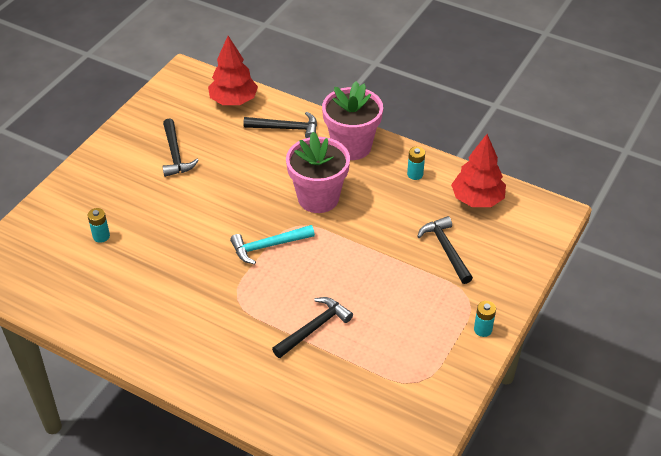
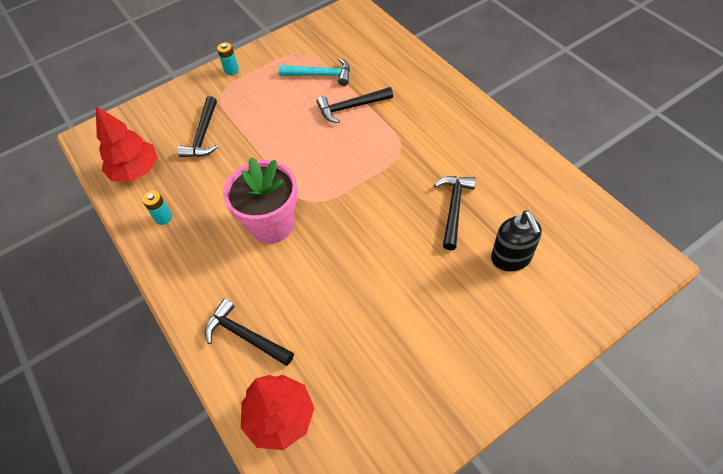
camera: 150 degrees left, 10 degrees up
(101, 236) = (511, 258): turquoise battery -> black soap dispenser
(175, 154) = (393, 347): black hammer -> black hammer (454, 208)
(268, 246) = (349, 189): turquoise hammer -> turquoise hammer (320, 75)
(351, 146) = (194, 278): pink flower pot -> none

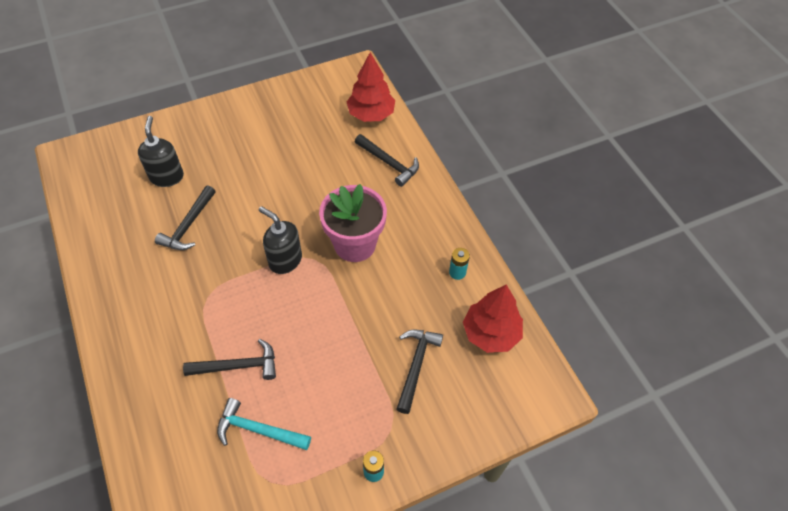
camera: 175 degrees left, 0 degrees up
(339, 194) = (285, 260): none -> black soap dispenser

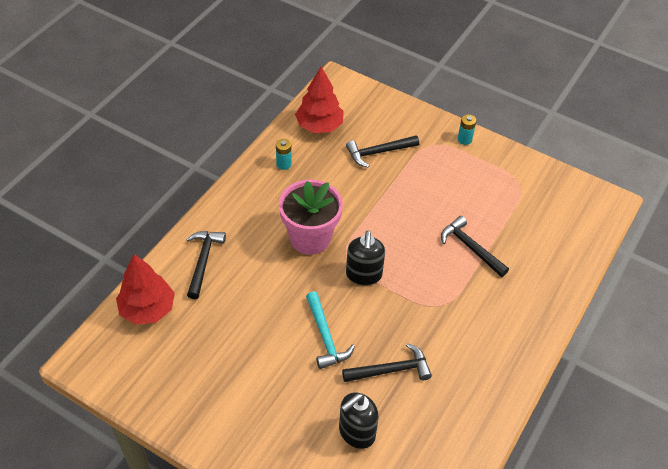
camera: 125 degrees left, 5 degrees down
(258, 430) = (498, 209): turquoise hammer -> turquoise hammer (325, 336)

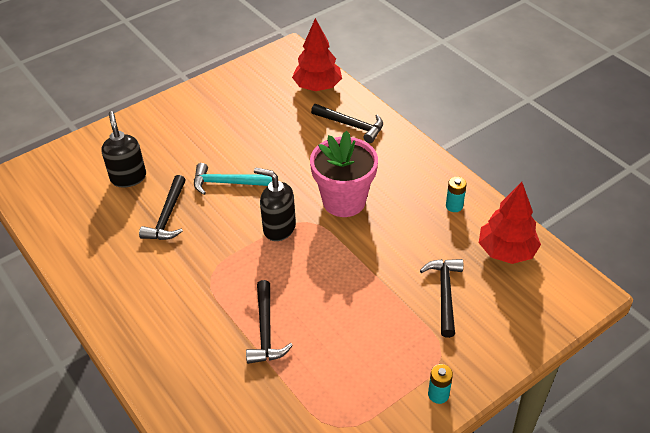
camera: 115 degrees right, 5 degrees down
(470, 248) = (266, 330): black hammer -> black hammer turned 105 degrees clockwise

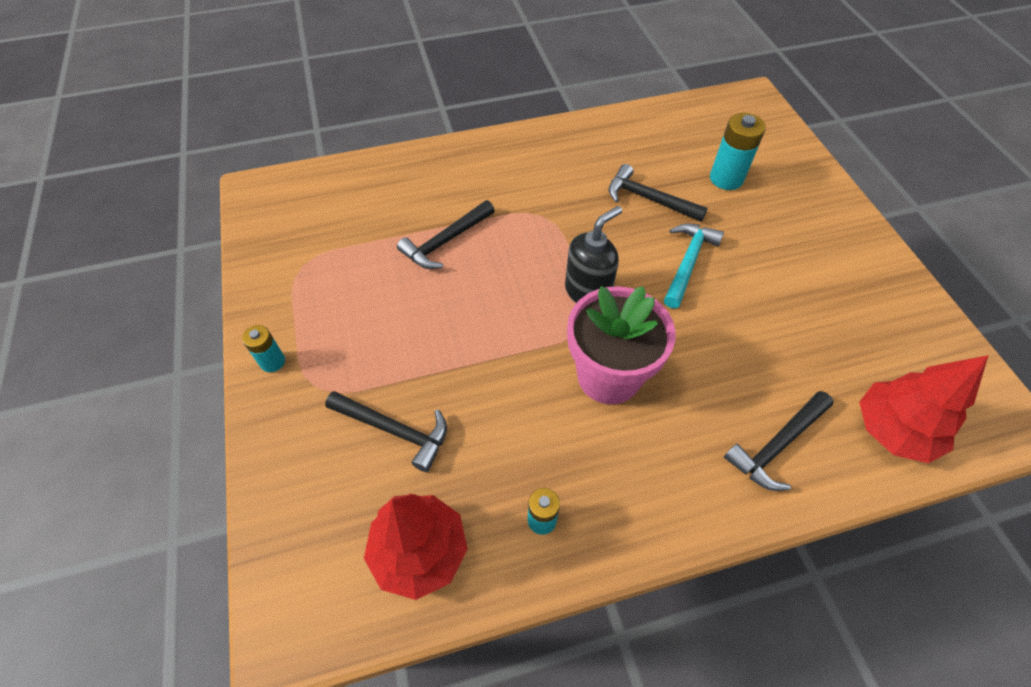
camera: 110 degrees right, 10 degrees up
(128, 177) = (726, 179): black soap dispenser -> turquoise battery
(266, 330) = (446, 241): black hammer -> black hammer turned 60 degrees counterclockwise

